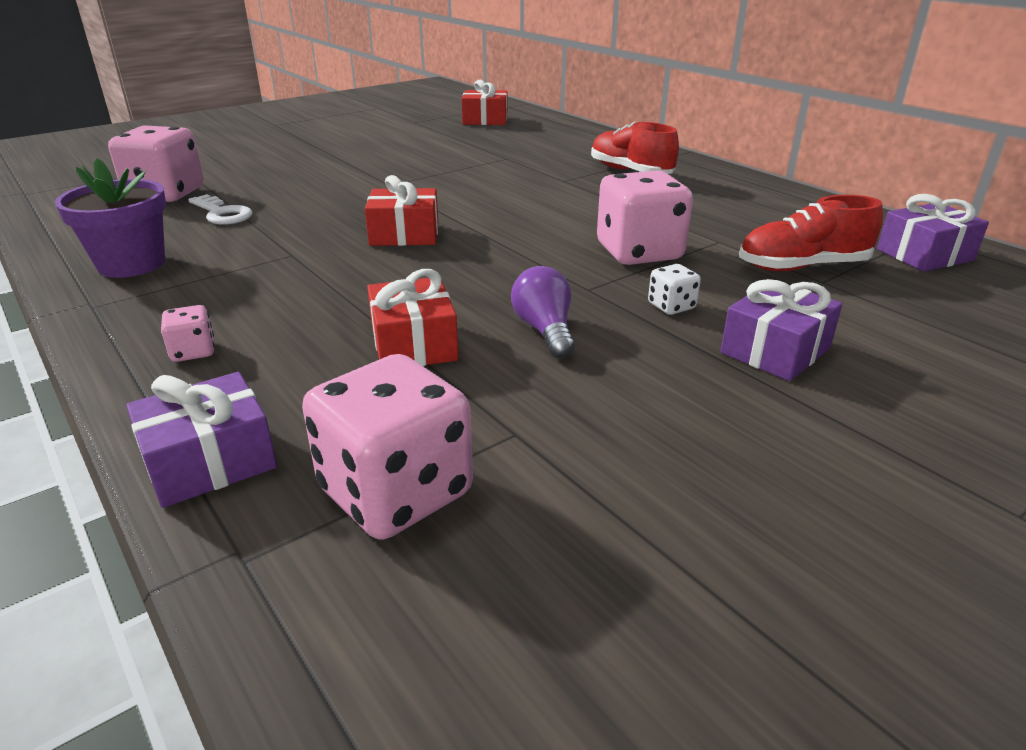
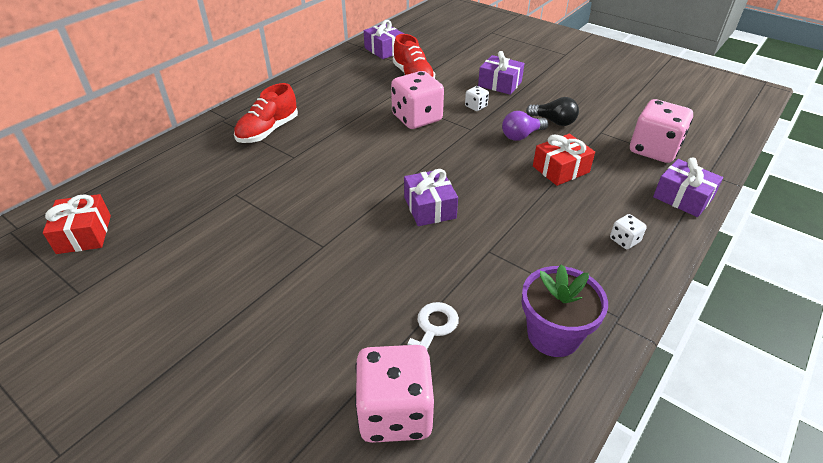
camera: 105 degrees left, 10 degrees up
(193, 351) = (624, 240): pink dice -> white dice
(404, 234) = (430, 207): red gift -> purple gift
(585, 380) = (554, 121): none -> black light bulb

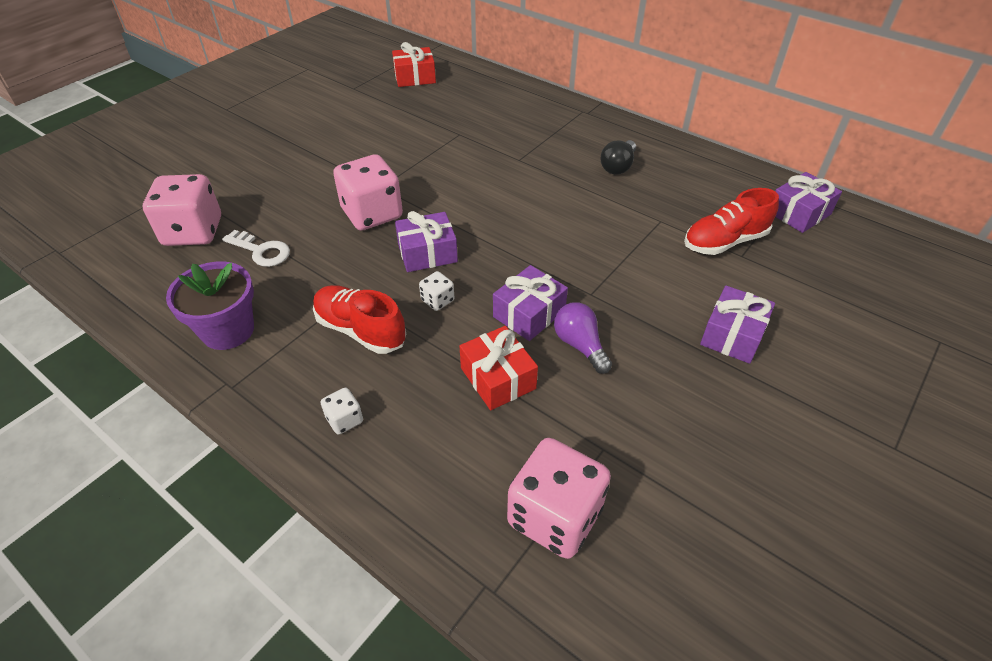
camera: 90 degrees right, 5 degrees up
(268, 131) = (565, 139): red shoe -> red shoe (360, 330)
(417, 118) = (610, 244): pink dice -> pink dice (372, 214)
(476, 106) = (653, 302): white dice -> white dice (437, 300)
(554, 121) = (626, 389): black light bulb -> black light bulb (618, 167)
(682, 198) = (423, 520): purple gift -> purple gift (529, 314)

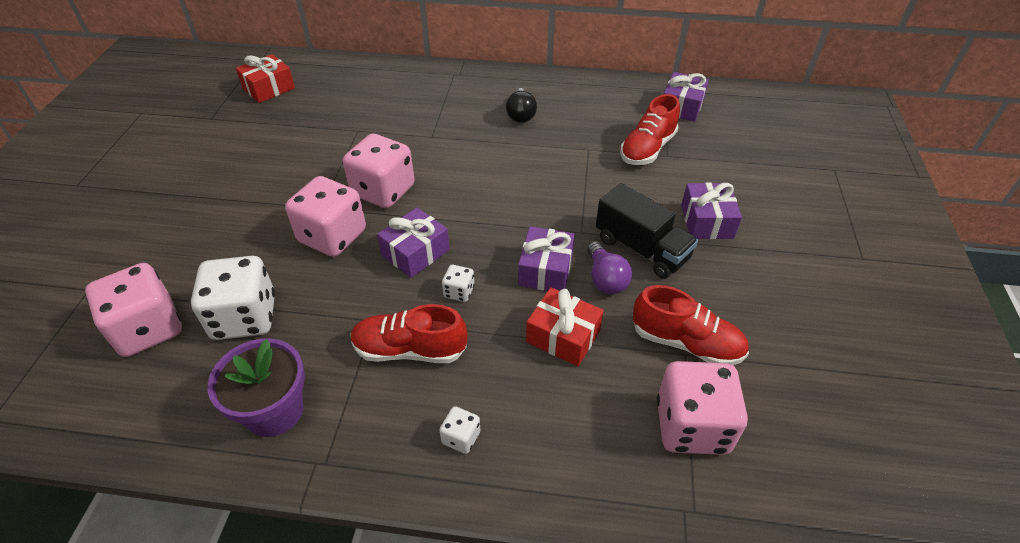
camera: 30 degrees left, 0 degrees up
(261, 251) = (245, 317): white key -> white dice
(441, 192) = (383, 191): none -> pink dice
(580, 345) = (605, 279): purple light bulb -> purple light bulb turned 135 degrees counterclockwise
(612, 439) = (686, 343): none -> red shoe
(639, 333) = (641, 249): none -> black truck

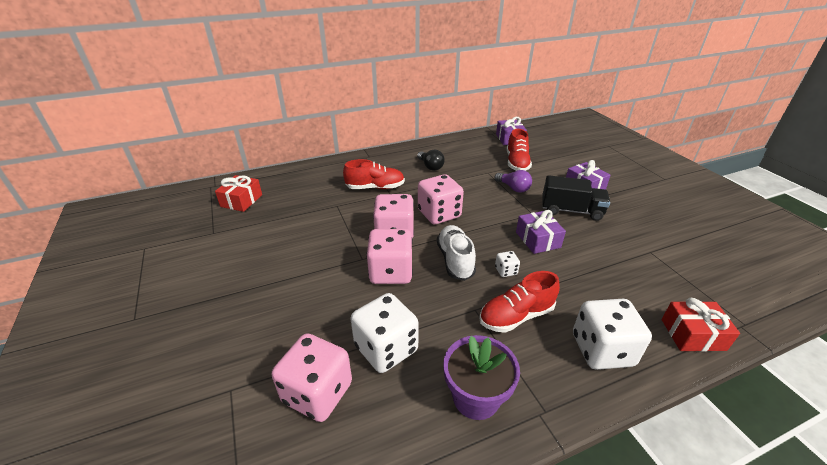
camera: 30 degrees left, 10 degrees down
(415, 252) = (455, 260): purple gift -> white shoe
(461, 437) = (602, 350): white dice -> white dice, size x2.21
(563, 336) = (587, 269): red gift -> red gift (692, 334)
(605, 279) = (572, 232): purple light bulb -> purple light bulb (513, 188)
(686, 343) = (644, 246): red shoe -> red shoe (375, 187)
(692, 426) = (694, 284): pink dice -> pink dice (439, 214)

